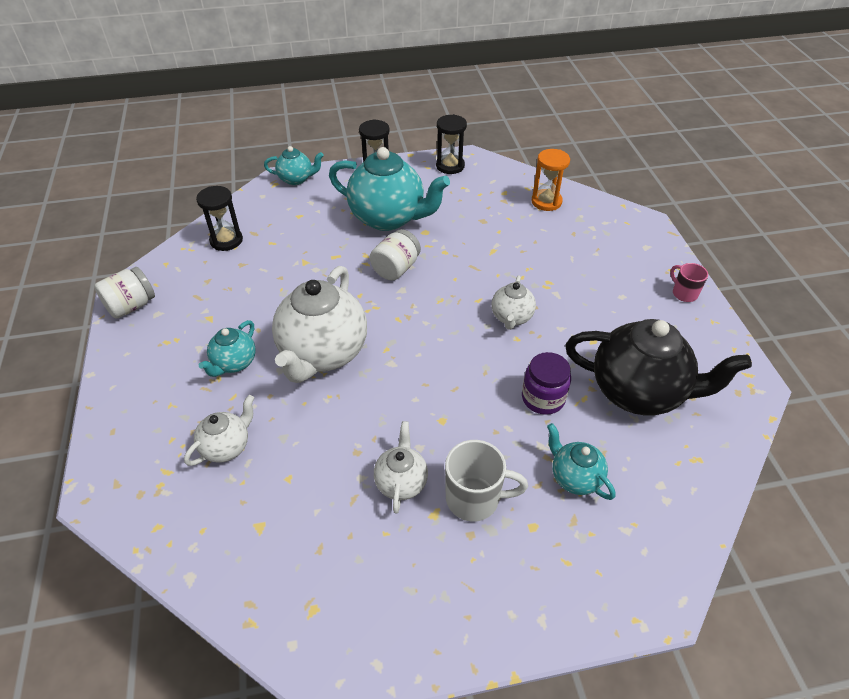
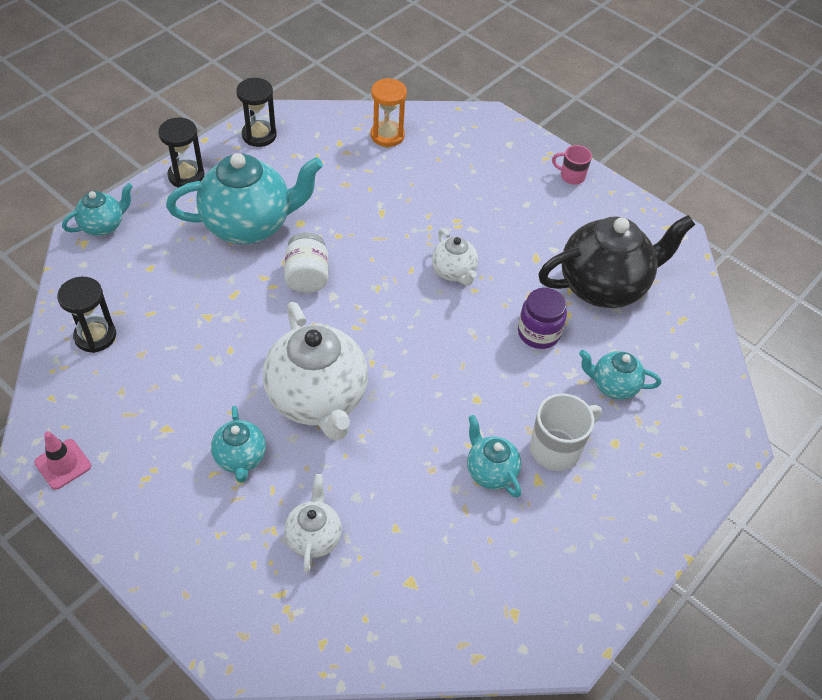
camera: 40 degrees left, 5 degrees up
(131, 306) = (63, 464): white jar -> pink traffic cone
(401, 482) = (490, 471): white teapot -> turquoise teapot

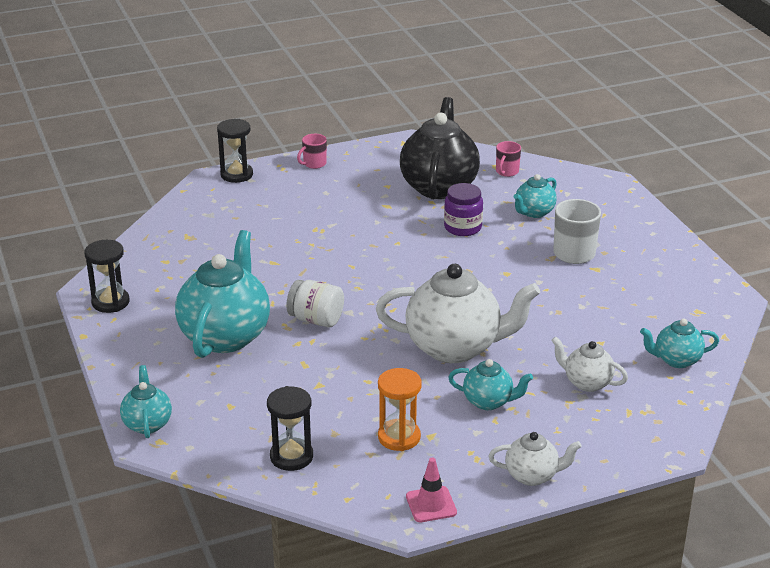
camera: 60 degrees left, 20 degrees down
(186, 176) = (125, 358): black hourglass -> black hourglass (236, 175)
(387, 135) = (181, 234): orange hourglass -> orange hourglass (399, 437)
(454, 272) = (371, 246): white teapot -> white teapot (532, 476)
(490, 471) = (576, 286): turquoise teapot -> turquoise teapot (676, 360)
(679, 334) = (506, 172): none -> pink mug

